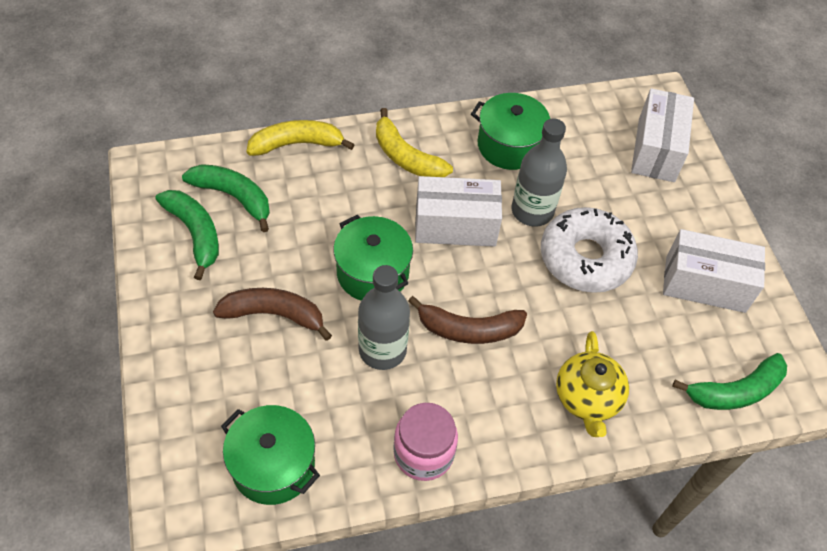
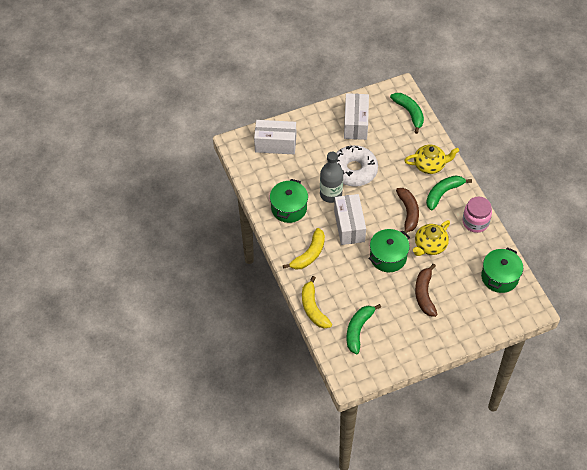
camera: 95 degrees left, 0 degrees up
(195, 233) = (387, 342): green banana -> green banana (443, 193)
(382, 350) = (430, 246): grey bottle -> yellow teapot

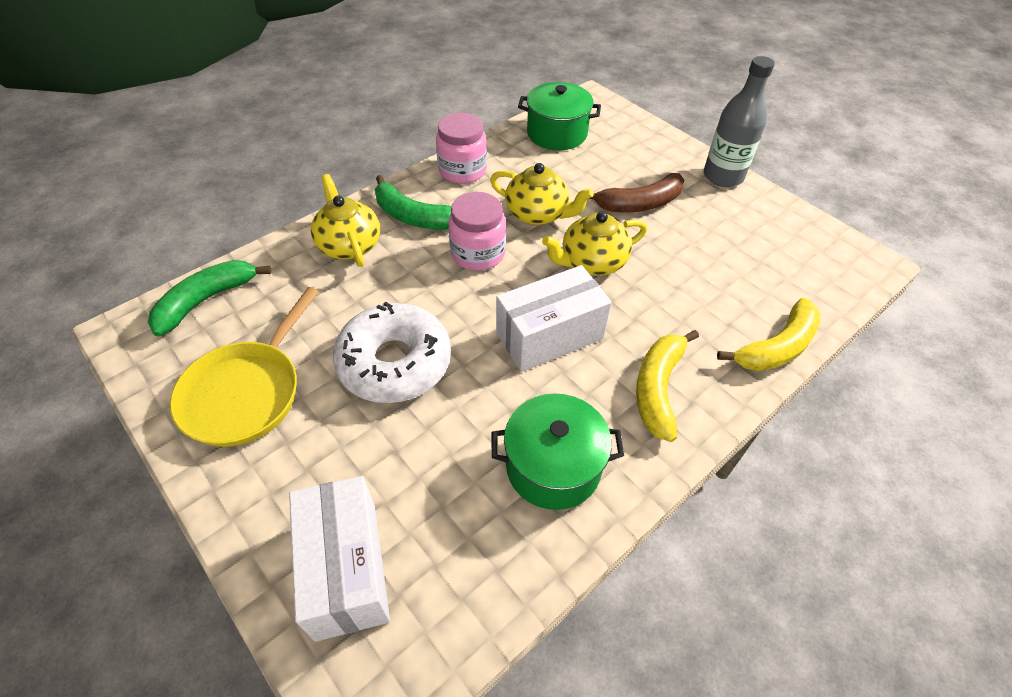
camera: 110 degrees left, 5 degrees down
(309, 254) = (658, 388): yellow banana -> yellow banana turned 90 degrees counterclockwise
(331, 194) = (478, 389): grey bottle -> grey bottle (723, 176)
(355, 123) = (247, 392): white box -> yellow pan
(358, 330) = (769, 270): green banana -> none
(388, 257) = (592, 262): green pot -> yellow teapot
(408, 213) = (478, 253): brown banana -> pink jar

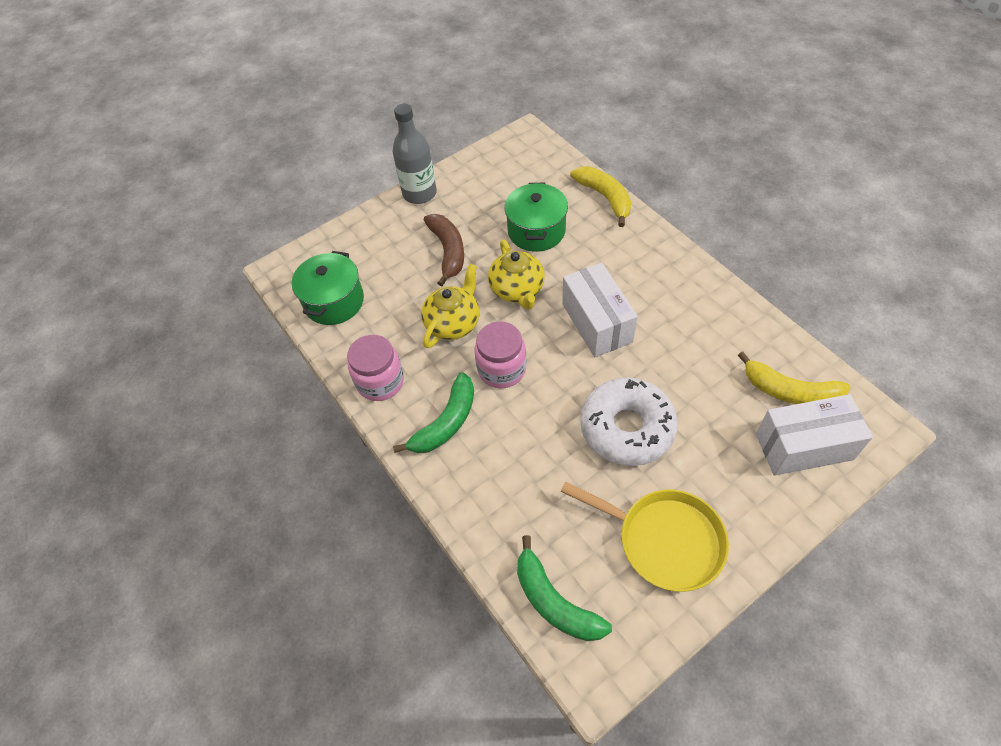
camera: 80 degrees left, 5 degrees up
(349, 245) = (482, 476): yellow teapot -> none
(553, 466) = (711, 327): green pot -> green pot (536, 231)
(658, 388) = (643, 264): yellow banana -> yellow banana (789, 391)

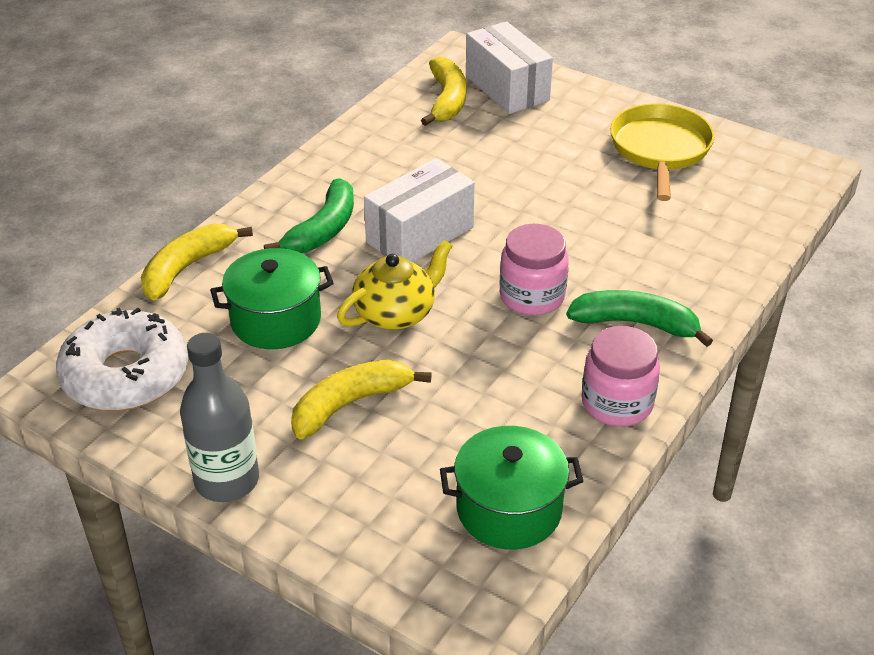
camera: 115 degrees left, 15 degrees down
(448, 251) = (350, 404): brown banana -> yellow banana
(453, 323) = (483, 360): yellow teapot -> none
(554, 601) = (770, 201): green banana -> green banana (323, 230)
(627, 428) = (553, 189): white donut -> white donut (126, 375)

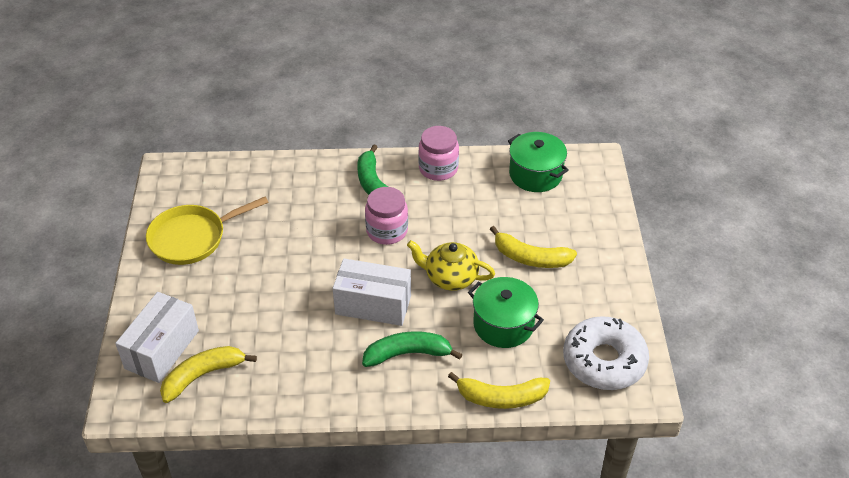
camera: 125 degrees left, 5 degrees up
(227, 480) = (619, 273): grey bottle -> none

